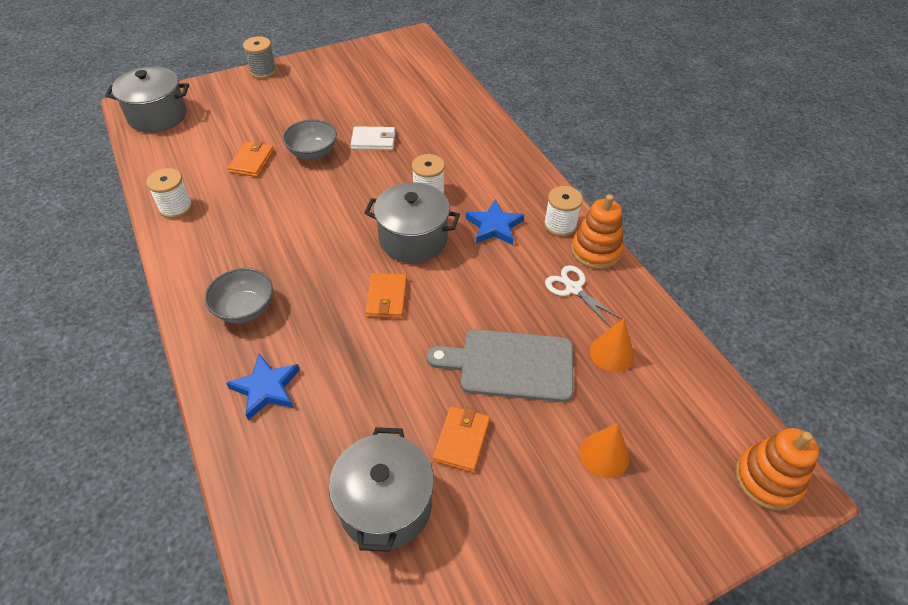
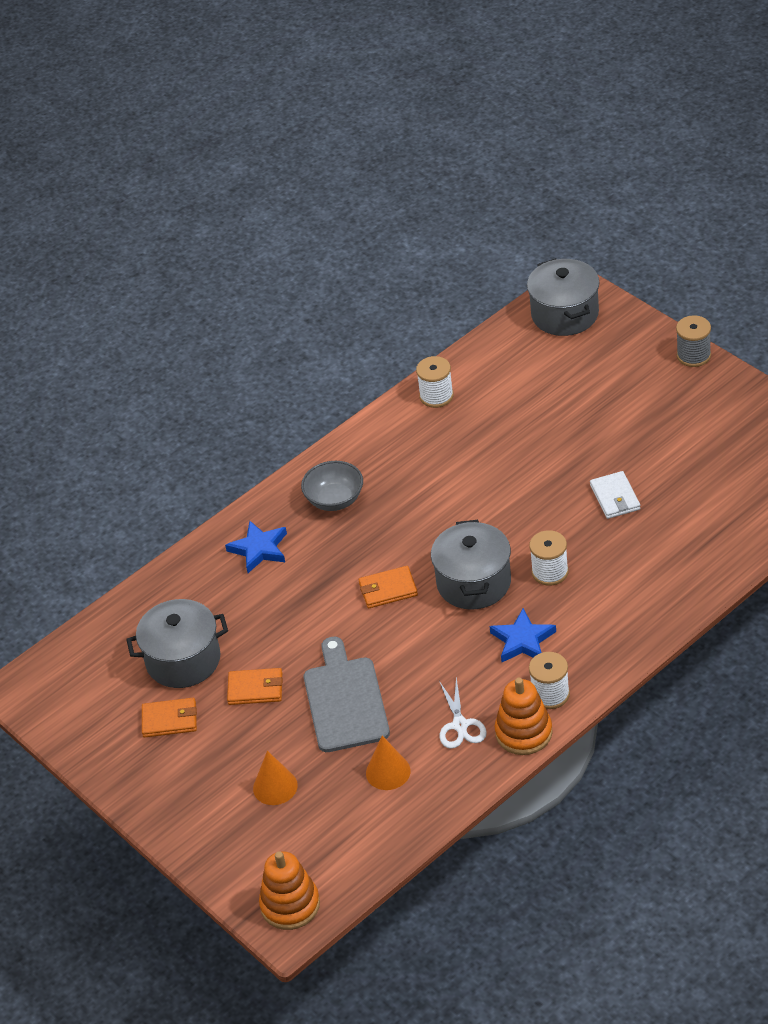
camera: 80 degrees right, 5 degrees down
(252, 161) = (530, 417): orange wallet -> orange wallet (170, 720)
(313, 152) = (568, 457): grey bowl -> none
(573, 288) = (460, 725): white scissors -> white scissors turned 135 degrees clockwise

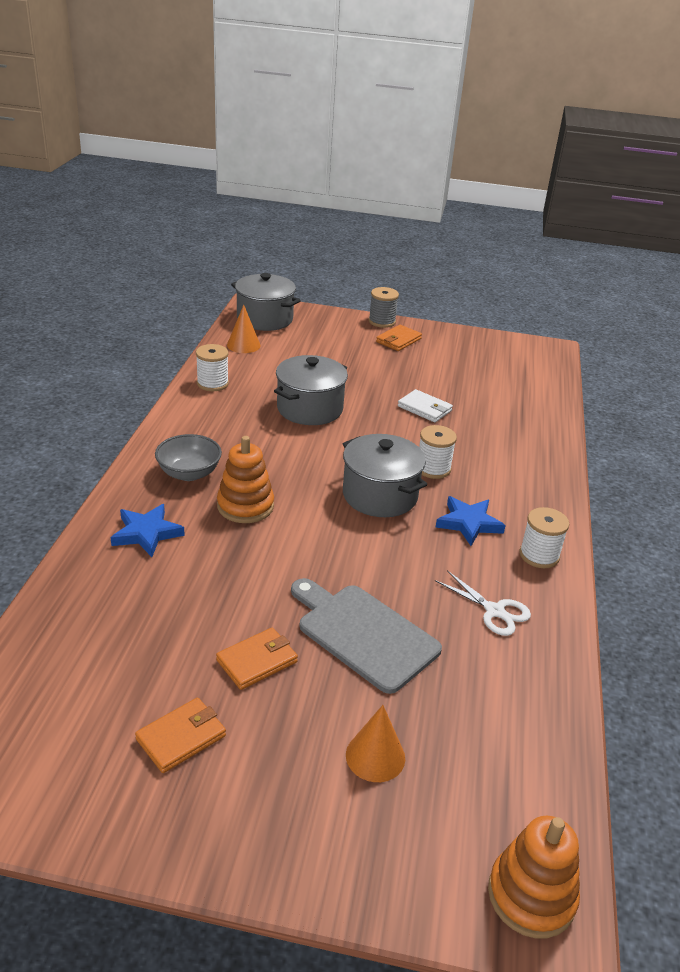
camera: 45 degrees left, 10 degrees down
(183, 660) = (145, 665): grey pot -> grey pot (310, 409)
(388, 589) = (308, 525): orange wallet -> orange wallet (398, 340)
(388, 772) = (476, 684): orange cone -> orange cone (243, 345)
(524, 733) = (555, 594): orange stacking toy -> orange stacking toy (245, 506)

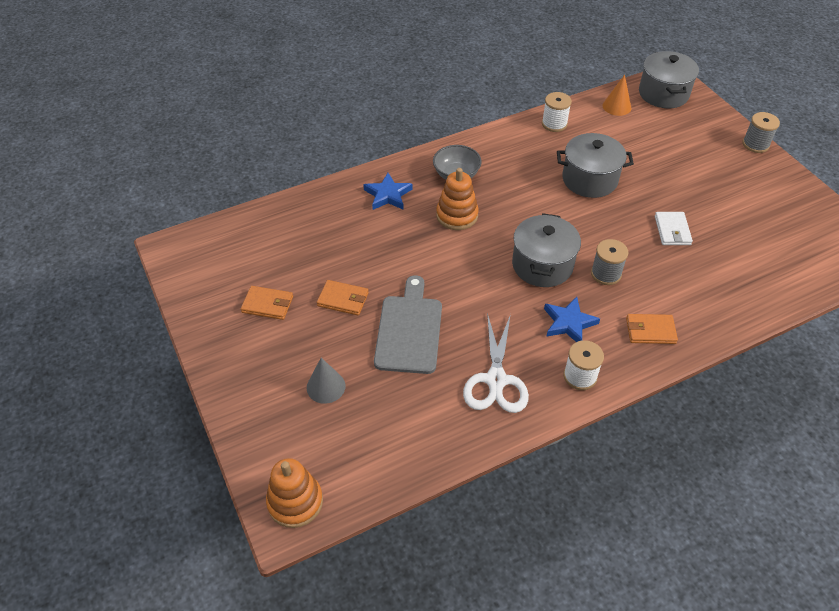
camera: 55 degrees right, 15 degrees up
(375, 756) = (326, 386): orange cone -> grey cone
(398, 340) = (743, 167): orange wallet -> orange wallet (650, 330)
(433, 468) = (606, 274): white spool -> grey spool
(495, 611) = (496, 380): white scissors -> white scissors, size x1.56

